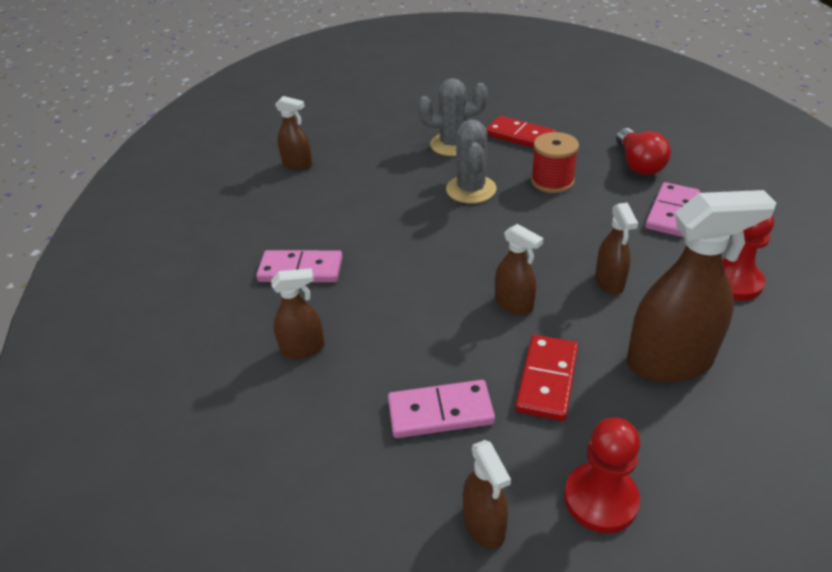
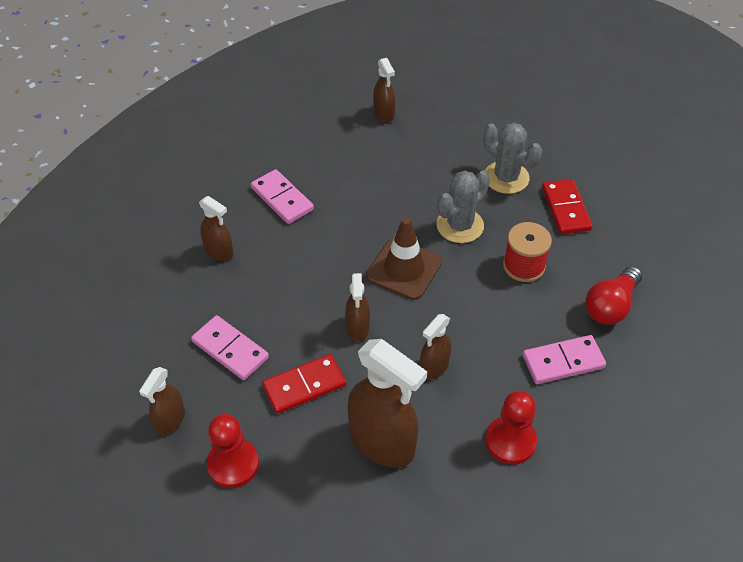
camera: 45 degrees right, 10 degrees up
(479, 242) = (404, 269): none -> brown traffic cone

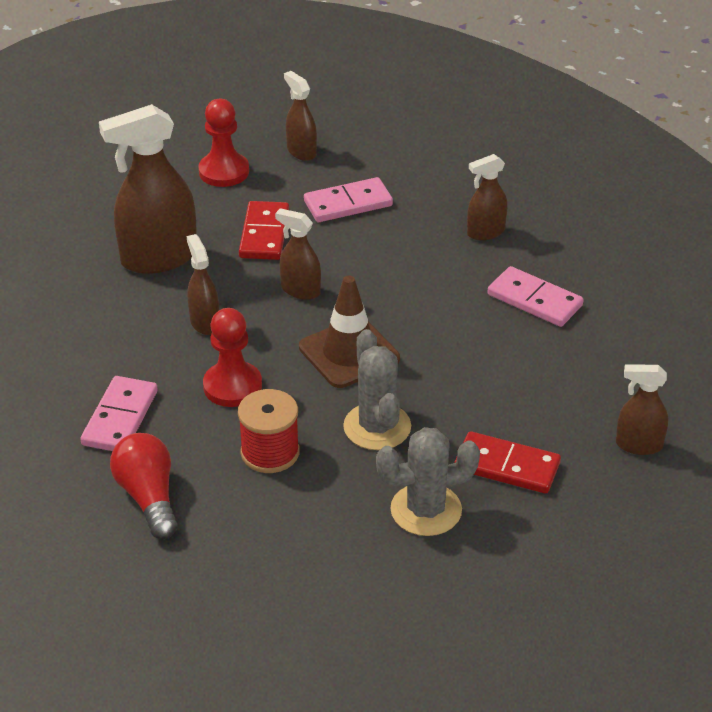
camera: 120 degrees right, 10 degrees down
(282, 199) = (534, 300): pink domino -> pink domino turned 45 degrees clockwise
(510, 441) = (77, 337): red pawn -> red pawn (232, 386)
(566, 209) = (325, 541): red domino -> red domino (507, 466)

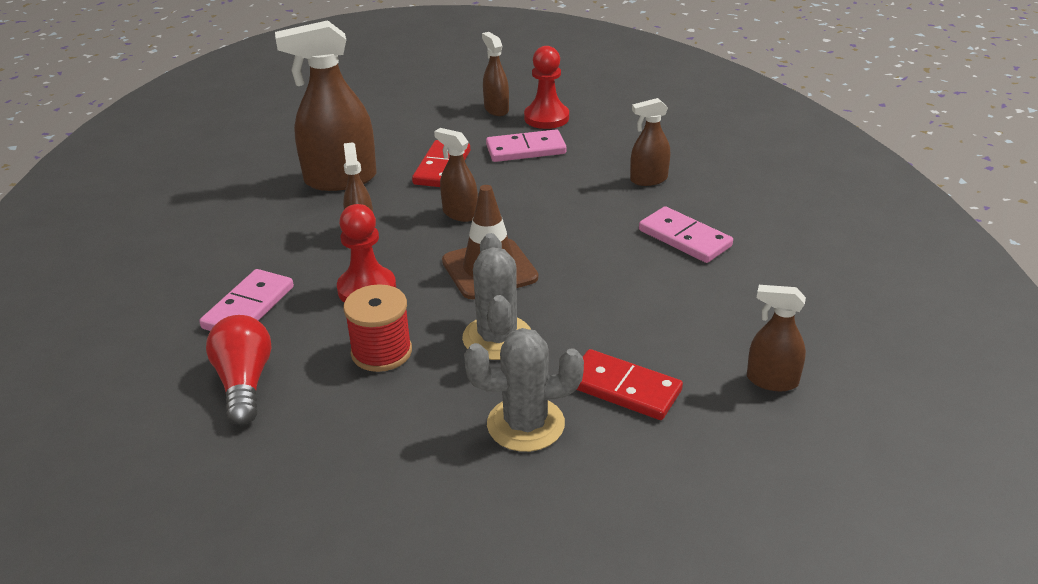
camera: 10 degrees right, 5 degrees down
(224, 172) = (423, 119): red pawn -> red pawn (546, 118)

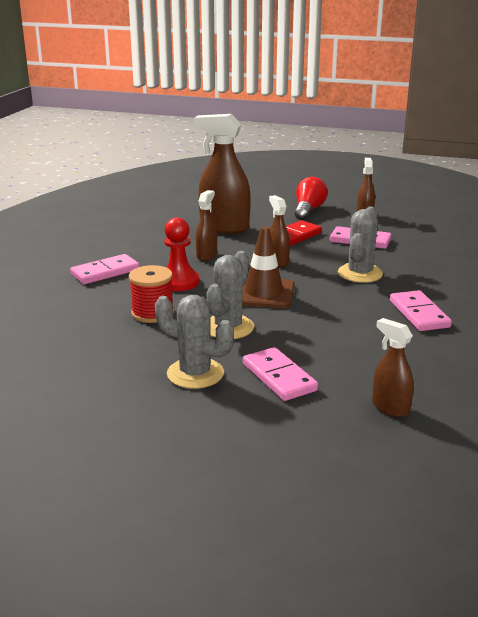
camera: 30 degrees right, 10 degrees down
(244, 383) = (64, 304): red light bulb -> red light bulb (308, 210)
(546, 118) = (394, 228): red pawn -> none
(571, 200) = (360, 273): none -> grey cactus
(623, 388) = (279, 377): red domino -> pink domino
(648, 179) = (430, 276): brown spray bottle -> none

